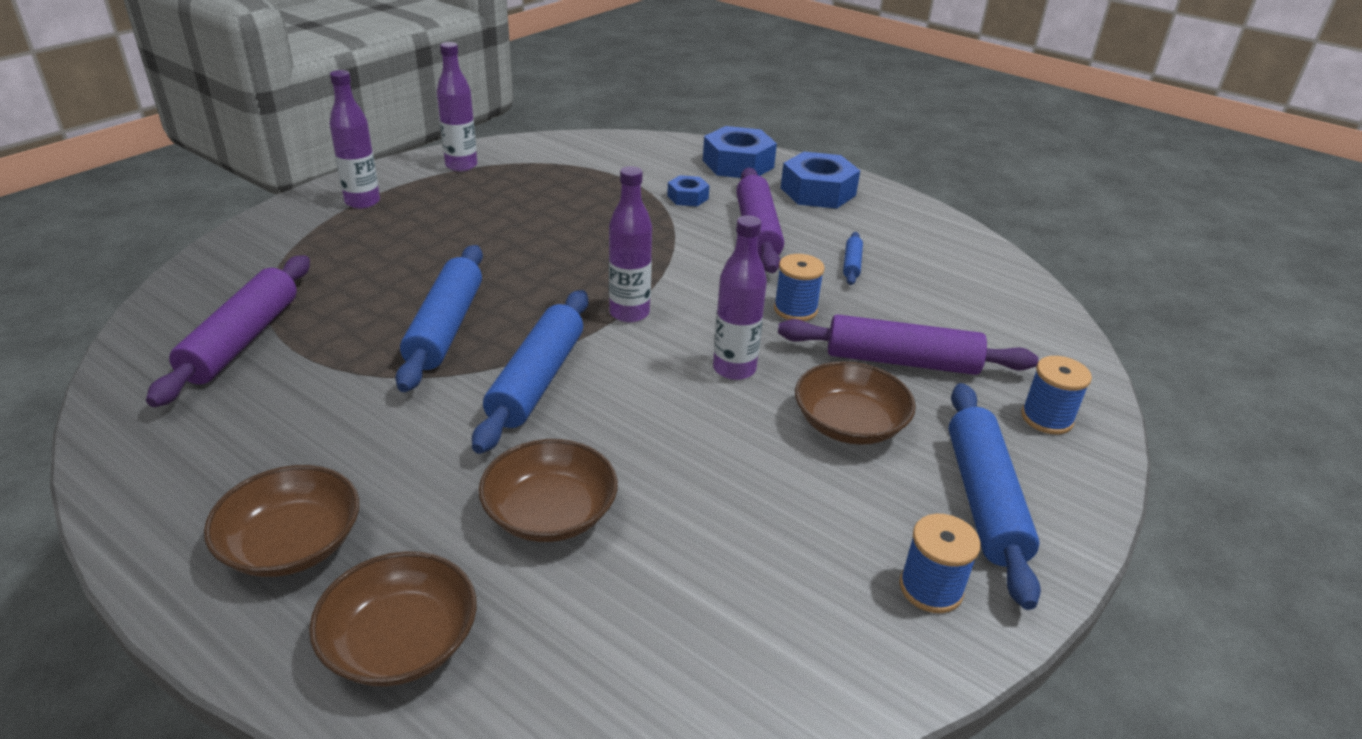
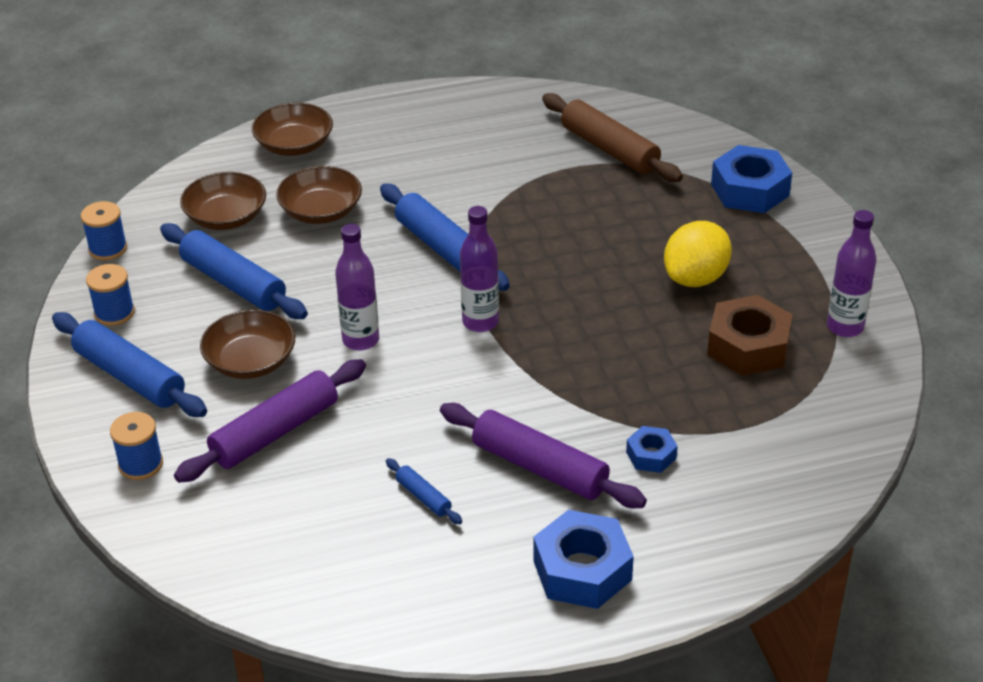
camera: 130 degrees right, 5 degrees up
(242, 340) = (609, 149): purple rolling pin -> brown rolling pin
(292, 544) = (392, 131): brown bowl -> brown bowl (226, 217)
(362, 202) = (798, 246): purple bottle -> none
(445, 328) = (546, 231): blue rolling pin -> blue rolling pin (233, 283)
(453, 232) = (695, 278): none -> yellow lemon
(524, 192) = (748, 346): none -> brown nut
(738, 164) = (704, 542): blue nut -> blue nut (750, 190)
(795, 309) = (395, 415): blue spool -> blue spool (108, 248)

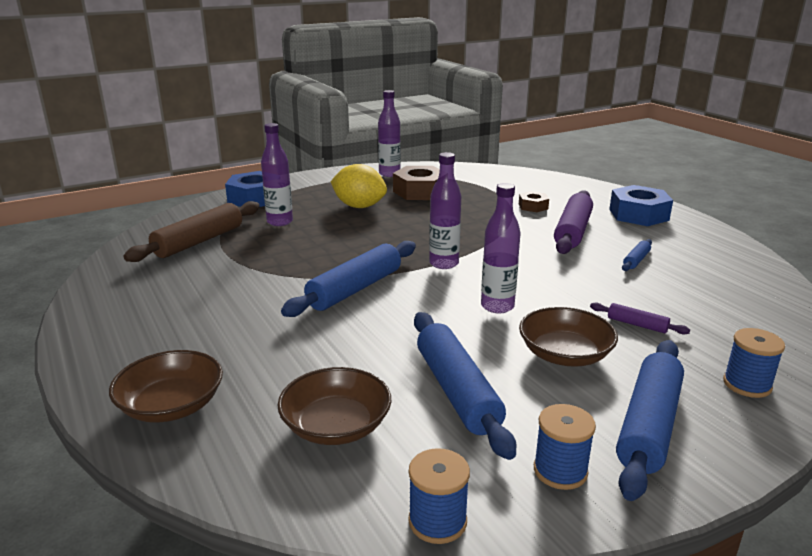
camera: 105 degrees left, 15 degrees down
(233, 283) = (457, 391): blue rolling pin -> blue rolling pin turned 45 degrees counterclockwise
(275, 432) = (637, 325): purple rolling pin -> purple rolling pin, size x0.47
(321, 211) = (310, 360): brown bowl -> none
(651, 455) = (533, 206): blue nut -> brown nut
(655, 207) = (280, 222): none -> purple bottle

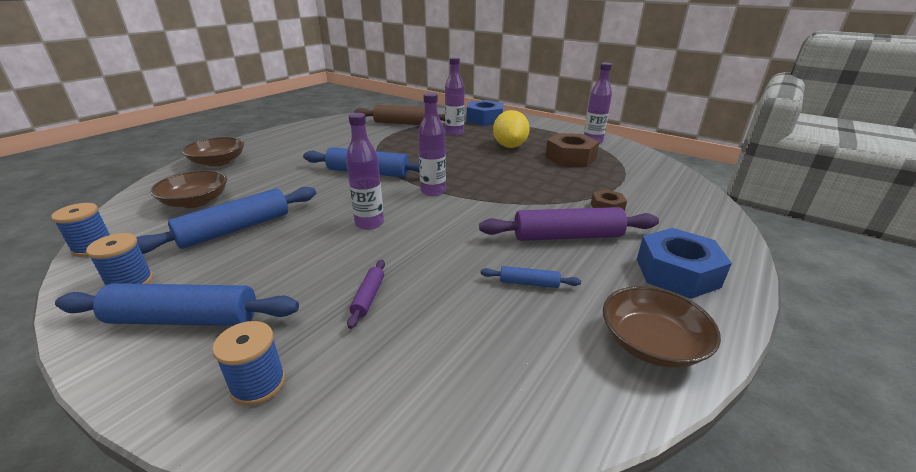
camera: 65 degrees right, 5 degrees up
(565, 354) = (297, 264): brown bowl -> brown bowl (651, 343)

